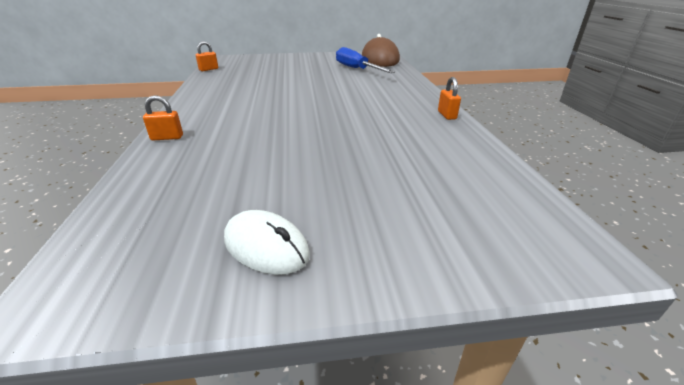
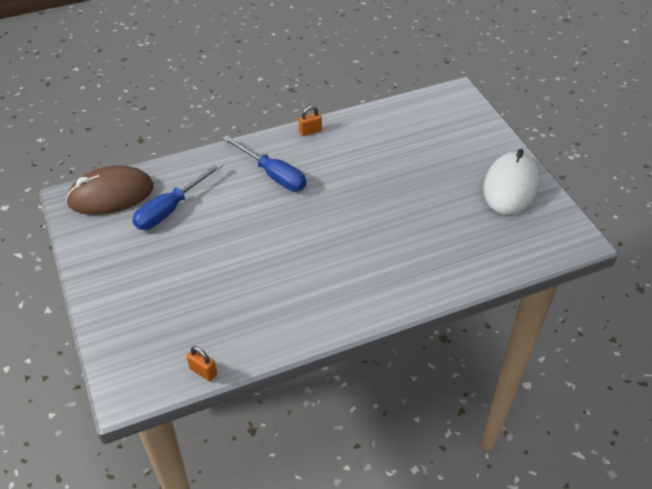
camera: 105 degrees left, 15 degrees up
(167, 137) = (426, 289): orange padlock -> none
(266, 246) = (510, 186): white mouse -> white mouse, size x1.70
(381, 96) = (273, 175): none -> blue screwdriver

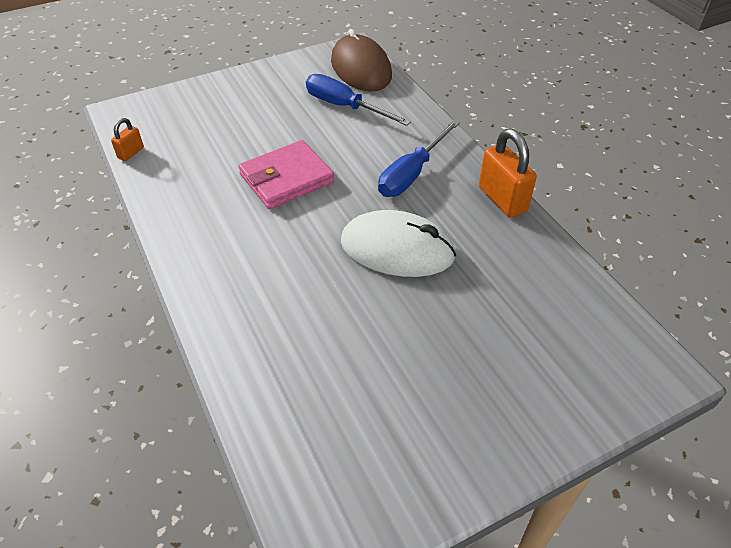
camera: 85 degrees right, 0 degrees up
(265, 251) = (286, 178): none -> pink wallet
(310, 131) = (502, 199): orange padlock -> orange padlock, size x1.89
(510, 186) = (438, 444): white mouse -> white mouse (397, 249)

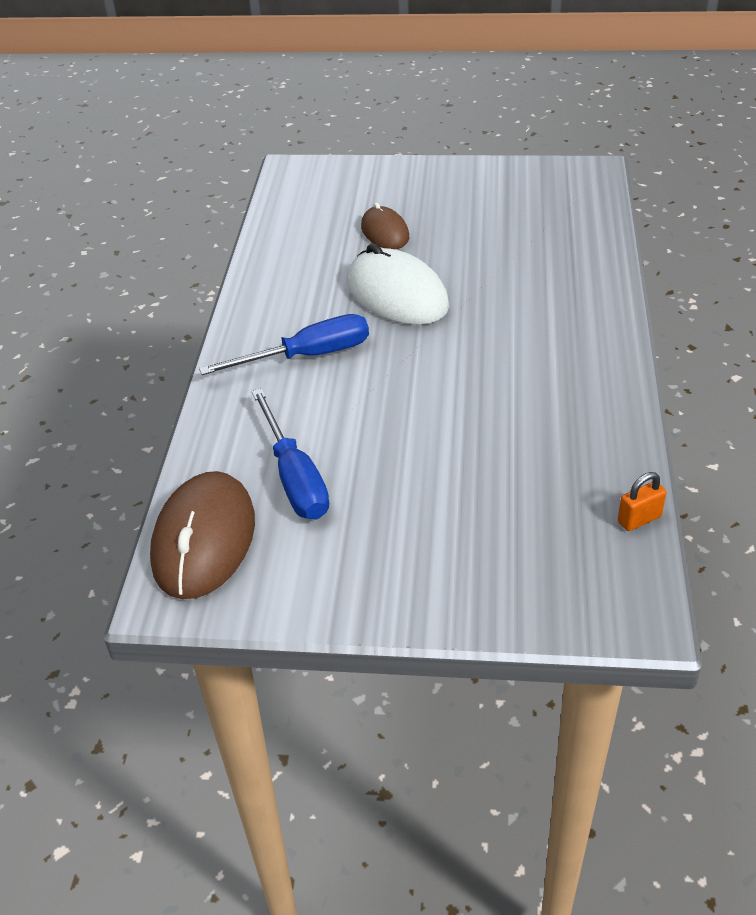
camera: 145 degrees left, 5 degrees down
(286, 178) = (451, 402): pink wallet -> none
(472, 316) = (385, 232): none -> brown mouse
(502, 199) = (250, 300): orange padlock -> none

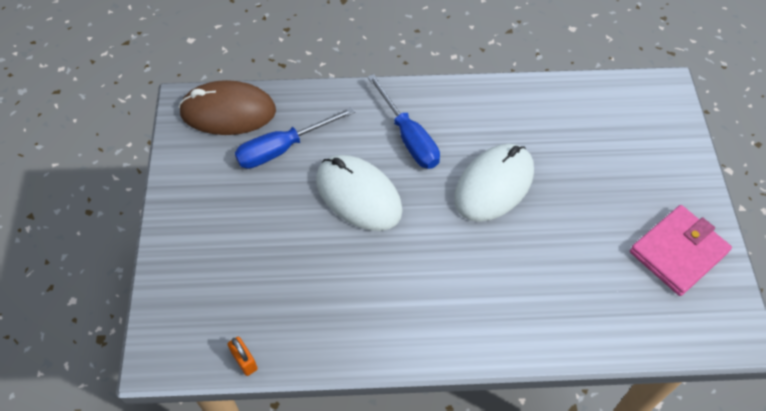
camera: 80 degrees right, 15 degrees up
(385, 232) = (582, 167): brown mouse -> none
(391, 405) = (358, 195): none -> white mouse
(501, 189) = (678, 252): none -> pink wallet

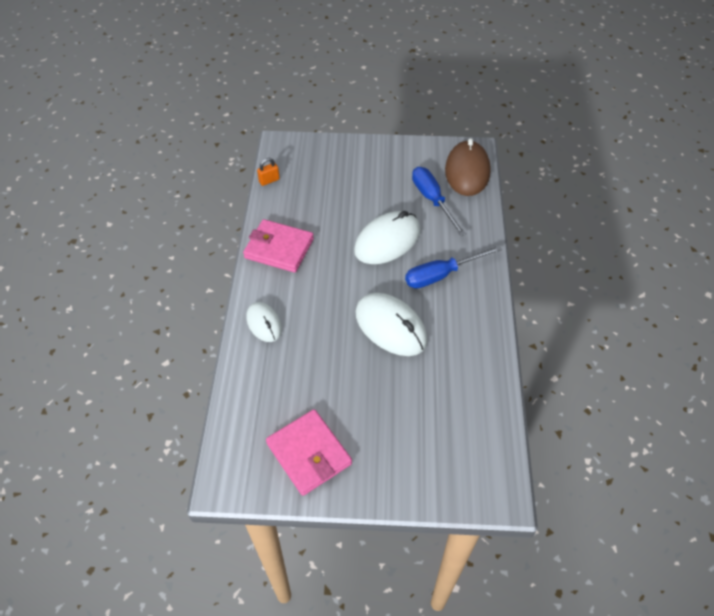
camera: 95 degrees right, 5 degrees down
(384, 326) = (279, 248): none -> pink wallet
(515, 326) = (264, 323): none -> white mouse

